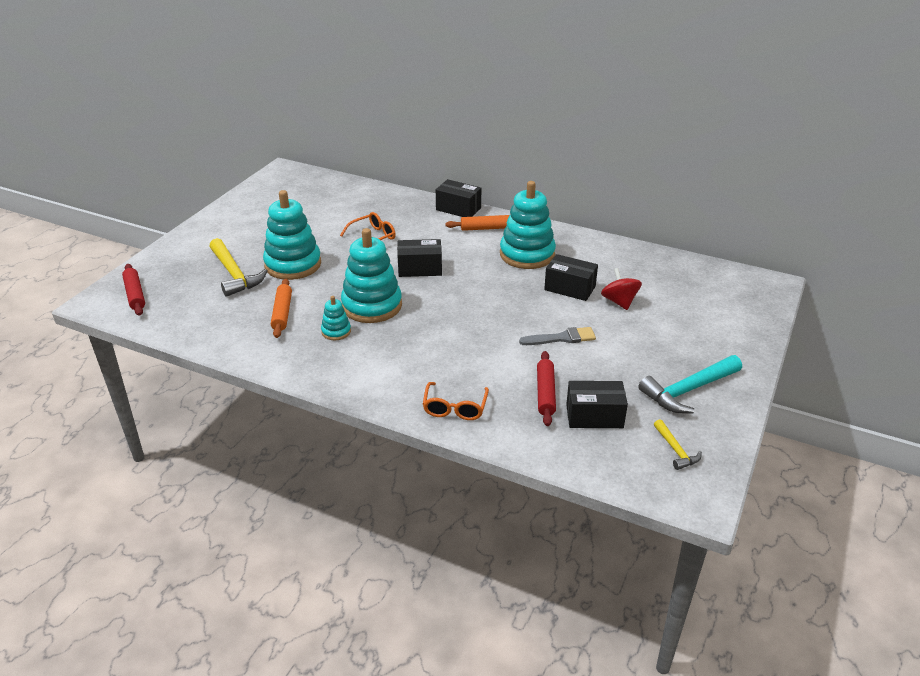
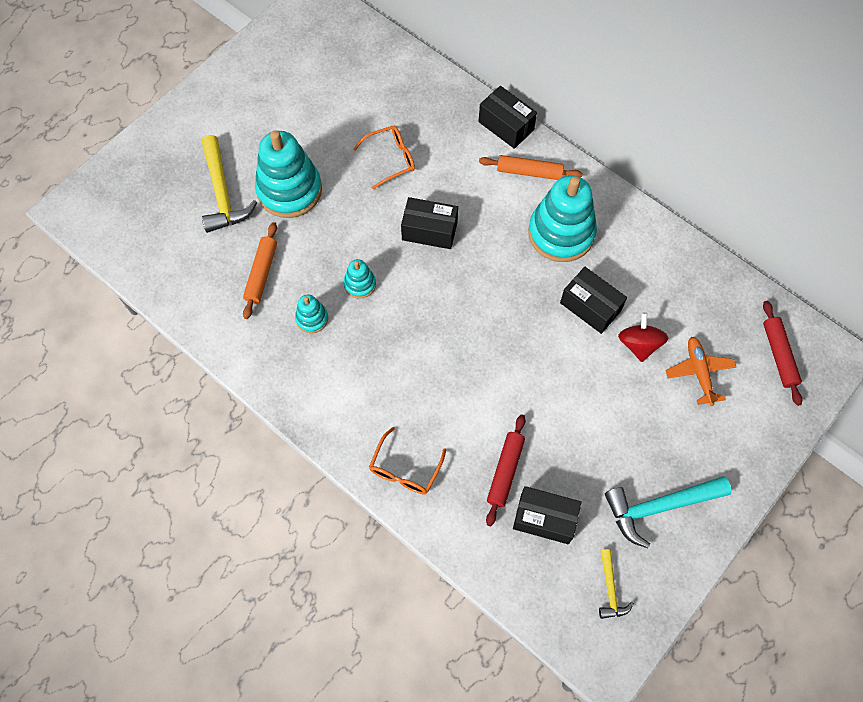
camera: 15 degrees right, 30 degrees up
(135, 294) = (113, 204): red rolling pin -> red rolling pin (779, 355)
(372, 306) = (360, 284): turquoise stacking toy -> turquoise stacking toy, size x0.47
(561, 338) = (552, 389): grey brush -> none
(675, 309) = (699, 372): none -> orange plane

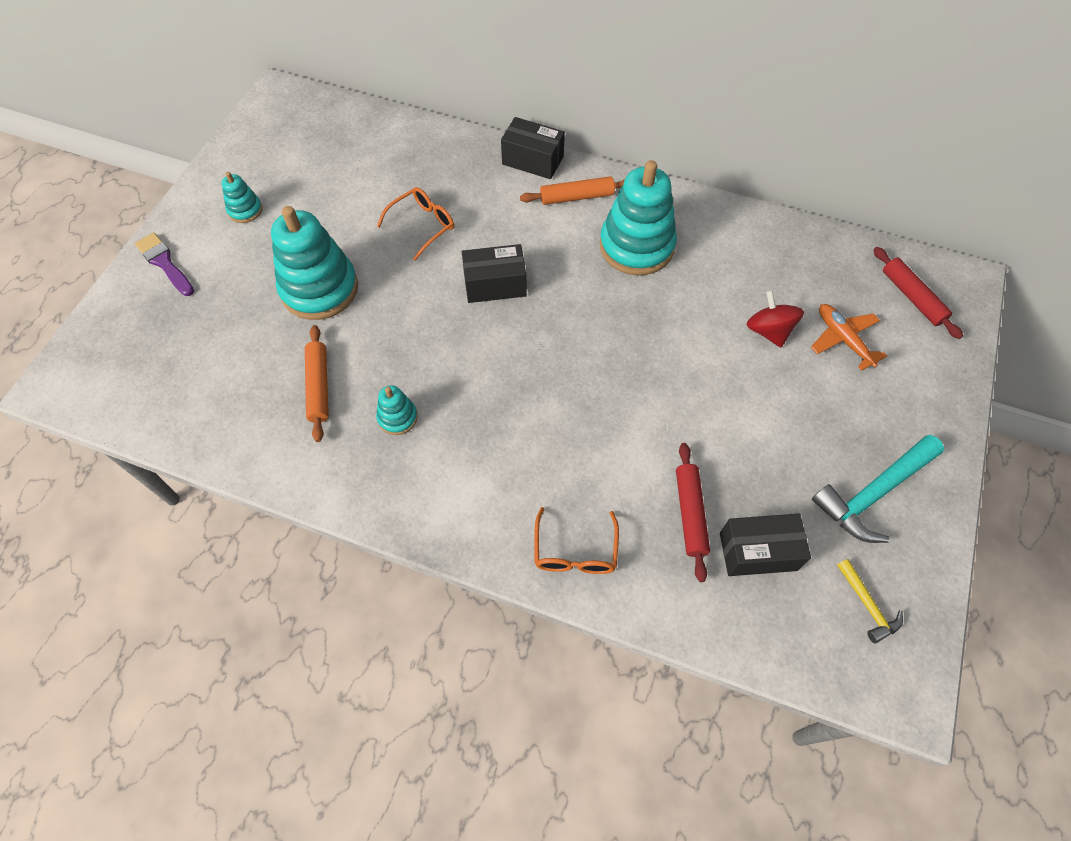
camera: 20 degrees left, 5 degrees down
(178, 130) = (164, 263): none -> purple brush
(222, 193) = (241, 314): yellow hammer -> none
(360, 284) = (439, 363): turquoise stacking toy -> turquoise stacking toy (245, 210)
(590, 307) = (701, 309): black box -> none

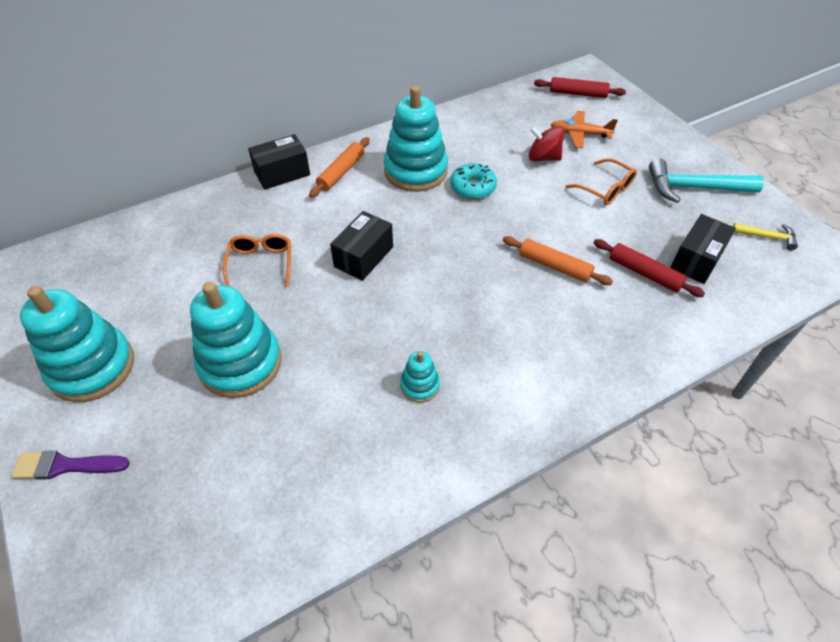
camera: 50 degrees left, 10 degrees down
(245, 210) = (92, 367): turquoise stacking toy -> turquoise stacking toy, size x2.13
(319, 386) = (336, 421): orange rolling pin -> orange rolling pin (554, 266)
(575, 552) = (627, 349): orange glasses -> orange glasses (605, 189)
(662, 302) = (473, 187): none -> turquoise donut
(874, 493) = (694, 188): turquoise hammer -> turquoise hammer turned 90 degrees clockwise

